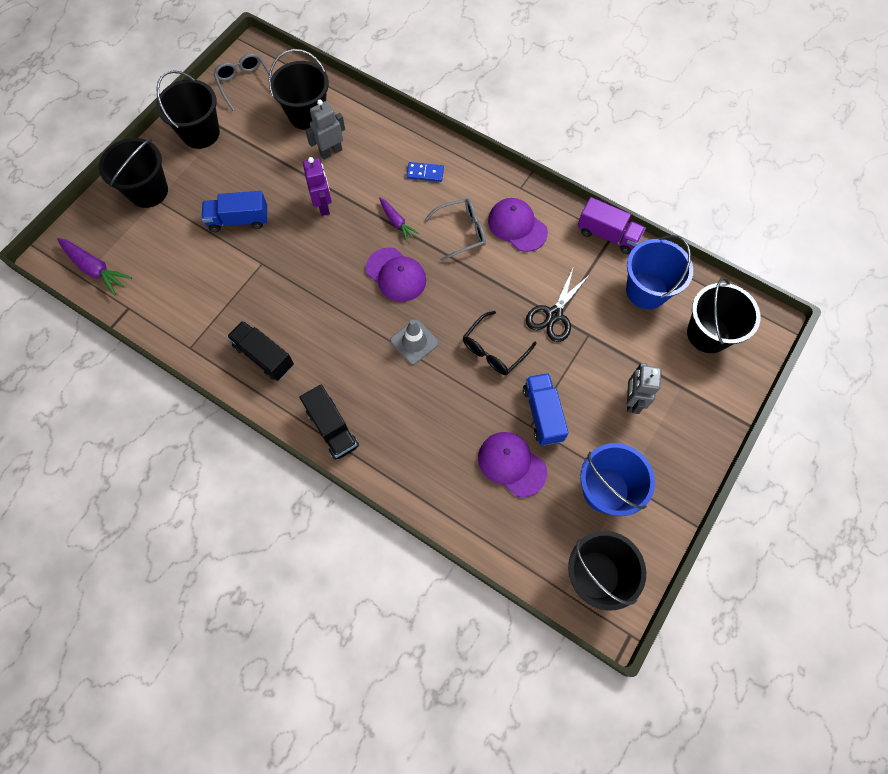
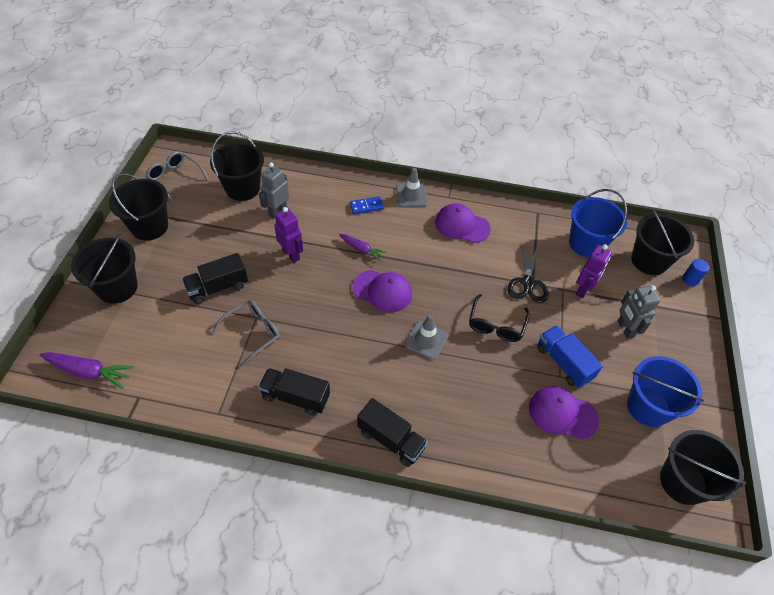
camera: 25 degrees left, 15 degrees down
(239, 220) = (218, 287): blue truck -> black truck
(461, 232) = (420, 242): grey glasses -> grey glasses (253, 333)
(479, 174) = (411, 196): none -> grey traffic cone
(607, 235) = (534, 212): purple truck -> none
(611, 342) = (583, 290): none -> purple robot
(743, 371) = (690, 280): none -> blue cylinder

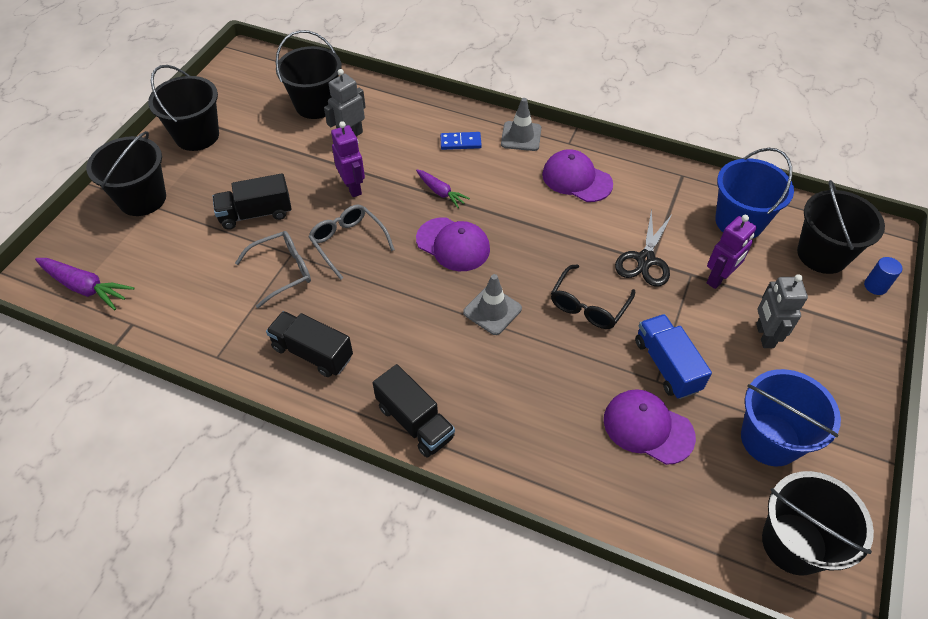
camera: 15 degrees right, 0 degrees up
(175, 178) = (241, 85): grey glasses -> grey glasses (348, 243)

